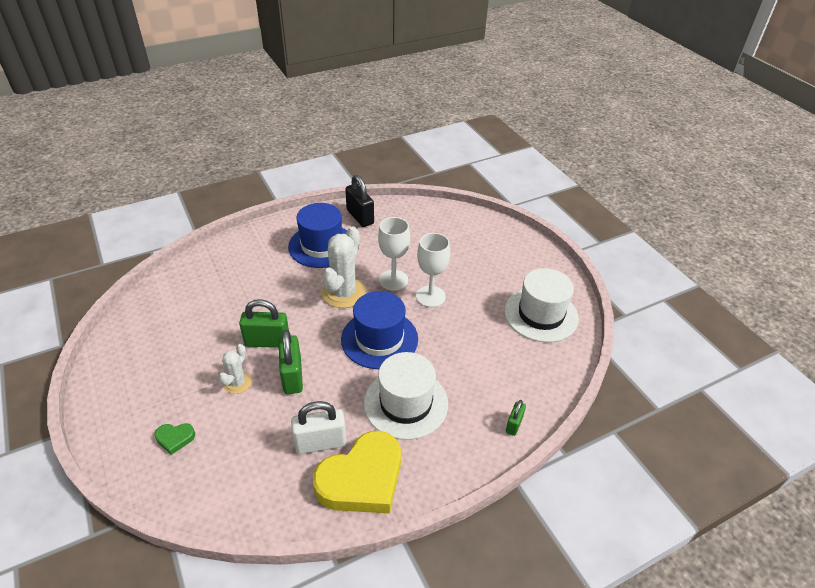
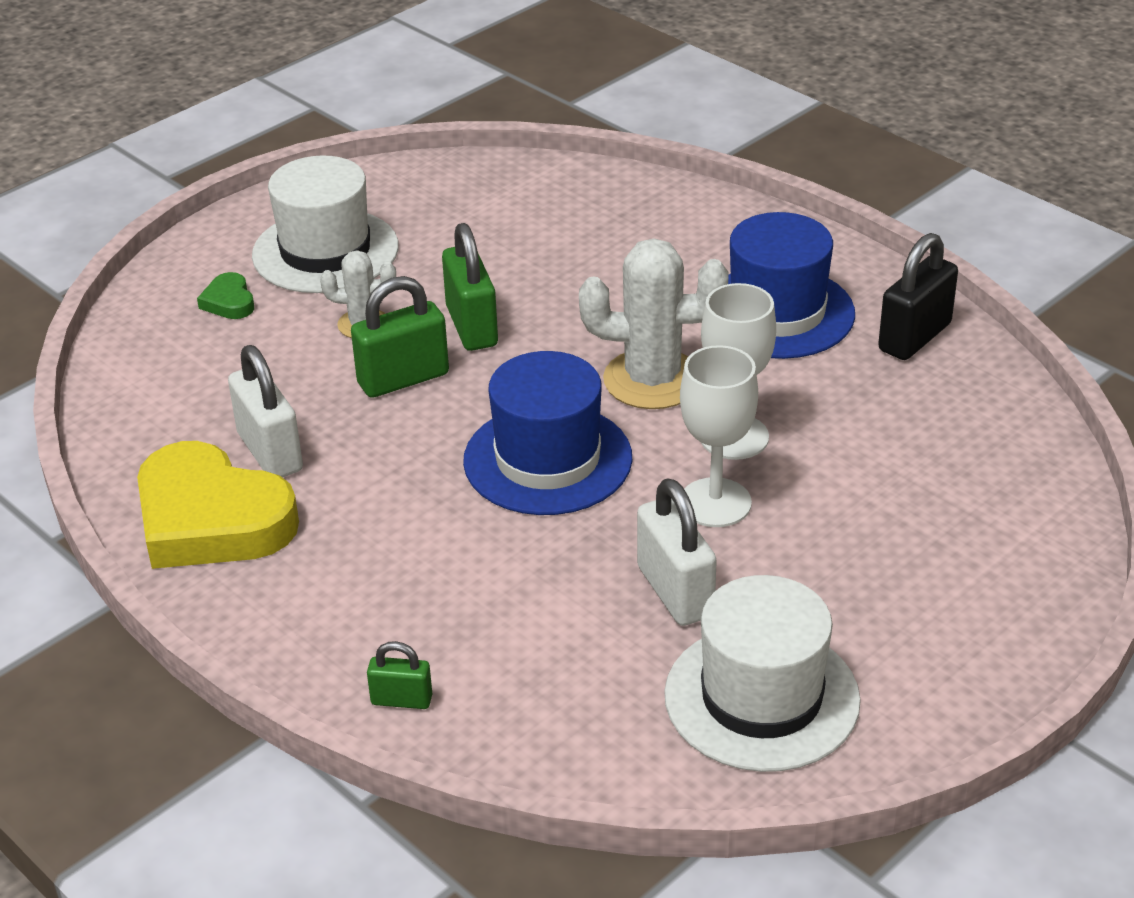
camera: 75 degrees right, 5 degrees down
(406, 403) = (397, 533): white hat -> white hat (325, 251)
(477, 322) = (675, 592): none -> white padlock

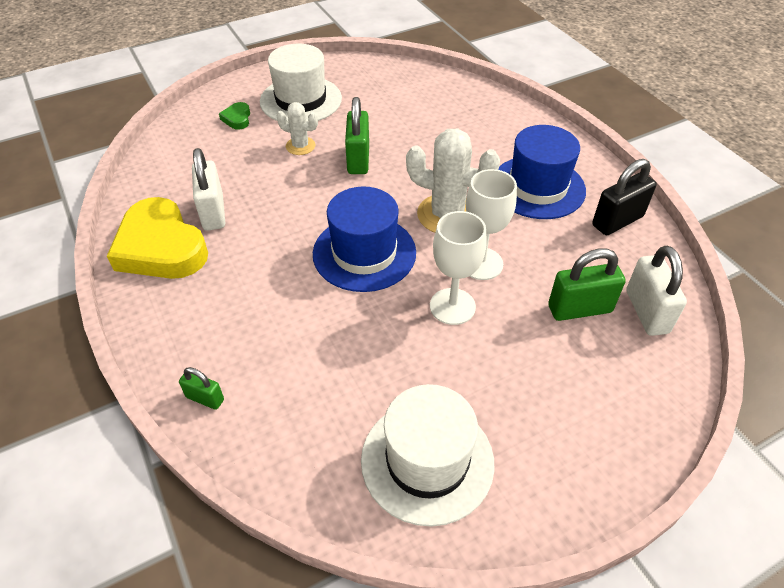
camera: 15 degrees right, 10 degrees up
(403, 379) = (306, 183): green padlock -> green padlock (579, 309)
(675, 592) = (403, 364): white padlock -> white padlock (646, 312)

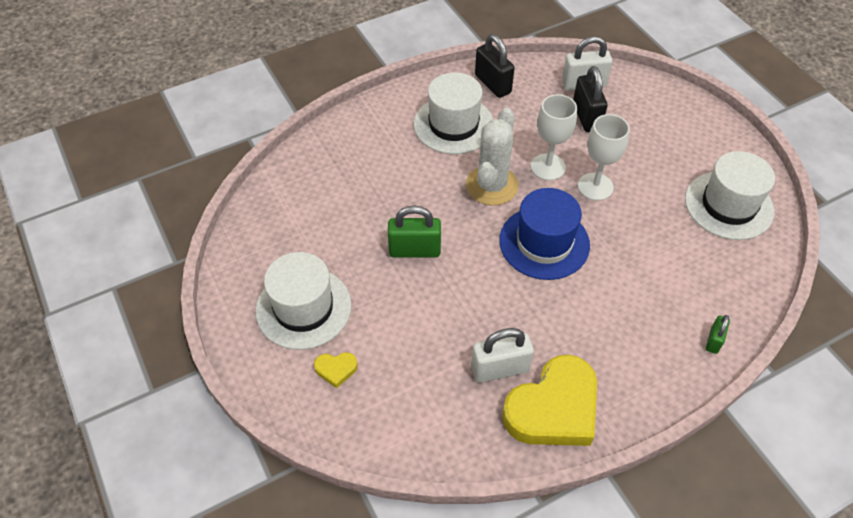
camera: 90 degrees left, 5 degrees up
(237, 118) = (336, 369): green heart -> yellow heart
(300, 146) = (391, 301): white cactus -> none
(537, 187) = (453, 125): blue hat -> white hat
(579, 309) = (586, 117): green padlock -> black padlock

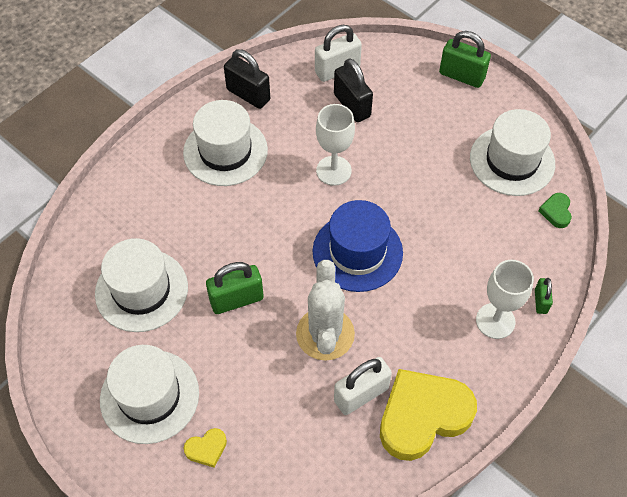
camera: 20 degrees left, 5 degrees up
(333, 217) = (141, 290): none -> white hat
(492, 185) = (287, 207): white cactus -> white cactus (325, 334)
(553, 408) = (423, 416): yellow heart -> yellow heart turned 150 degrees counterclockwise
(595, 187) = (385, 178): white goblet -> white goblet (495, 321)
(703, 118) = (461, 76): none -> green padlock
(759, 263) = (556, 212): none -> green heart

